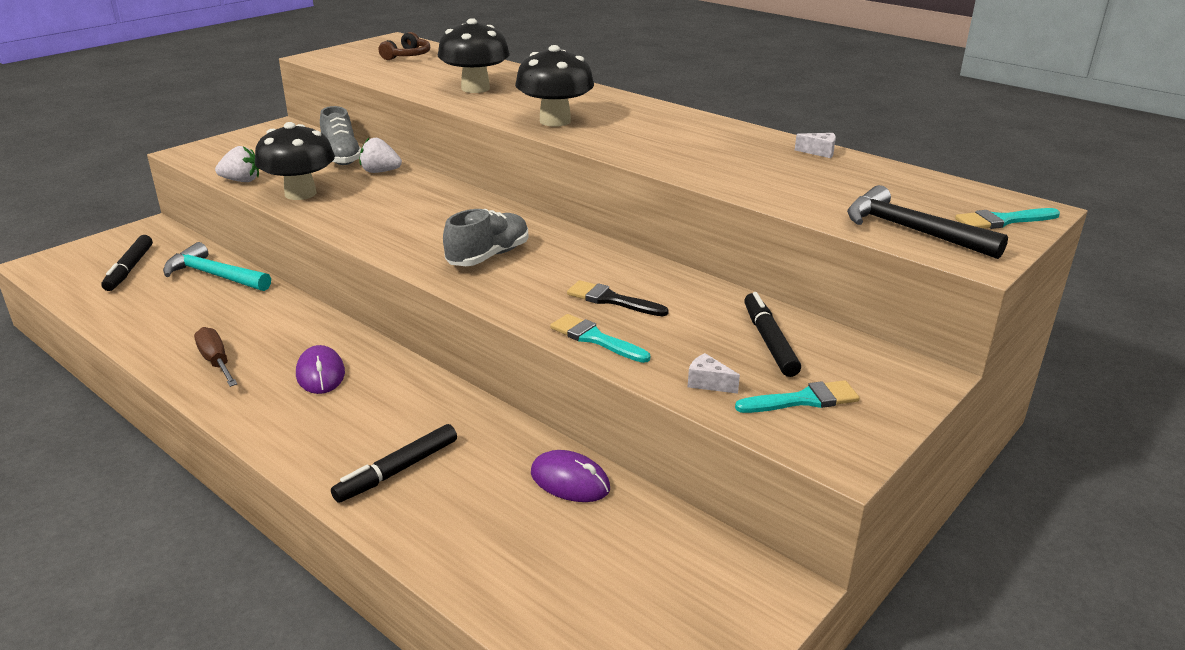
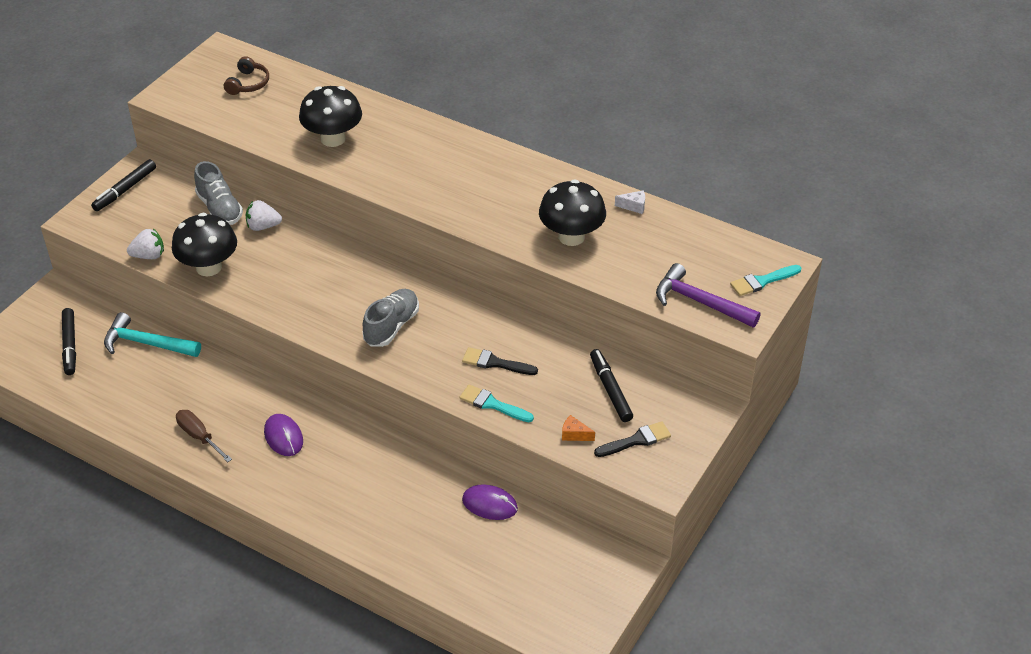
camera: 10 degrees left, 15 degrees up
(397, 470) = (373, 513): black marker -> black marker (125, 190)
(555, 121) = (417, 186): black mushroom -> black mushroom (571, 236)
(708, 383) = (574, 435): white cheese -> orange cheese
(803, 400) = (636, 440): turquoise brush -> black brush
(910, 230) = (699, 302): black hammer -> purple hammer

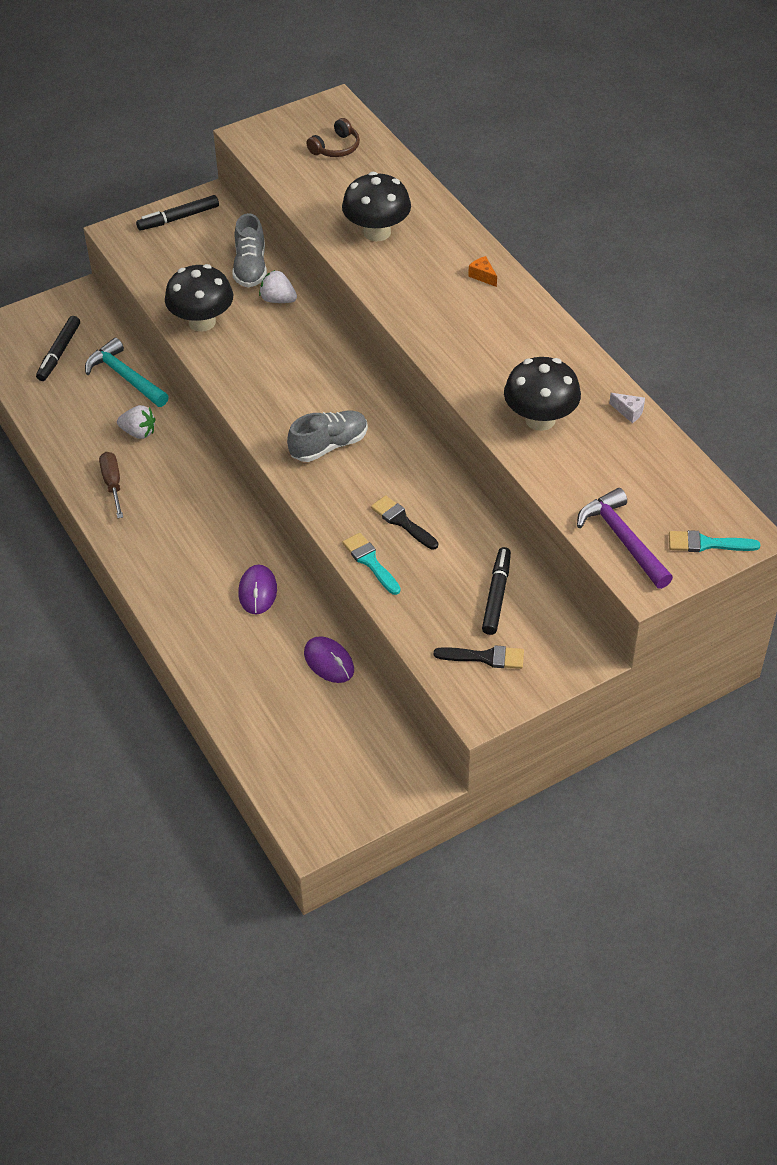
camera: 30 degrees right, 5 degrees up
(149, 256) = (157, 291): white strawberry -> white strawberry (138, 432)
(283, 437) = (185, 515): purple mouse -> purple mouse (257, 591)
(574, 435) = (428, 625): orange cheese -> orange cheese (482, 276)

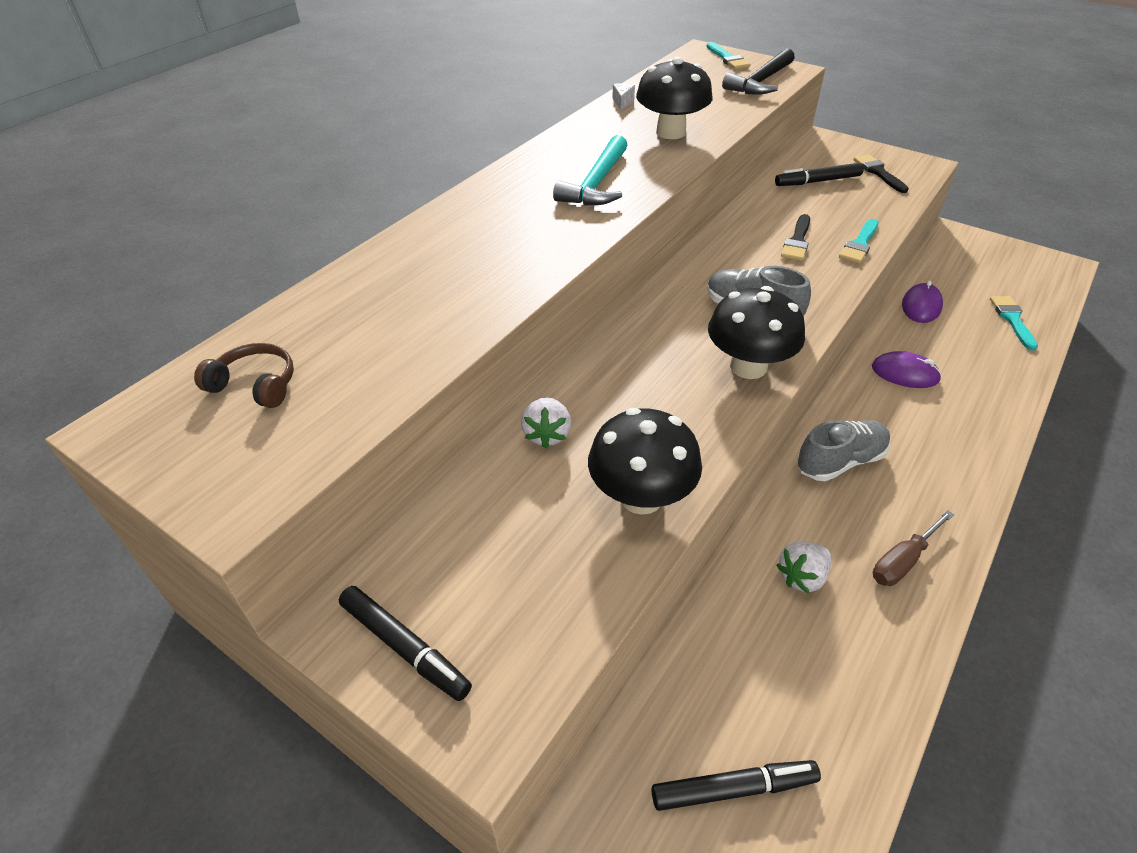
camera: 115 degrees left, 5 degrees down
(125, 377) = (718, 651): turquoise hammer -> turquoise hammer (596, 184)
(138, 432) = (802, 577): white strawberry -> white strawberry turned 120 degrees counterclockwise
(250, 267) = (493, 490): grey shoe -> grey shoe (840, 461)
(257, 591) = (905, 373): purple mouse -> purple mouse turned 45 degrees clockwise
(267, 718) = (1012, 320): none -> turquoise brush
(377, 232) = (450, 289): black mushroom -> black mushroom (748, 366)
(482, 276) = (489, 201): orange cheese -> none
(622, 539) = (760, 82): purple hammer -> black hammer

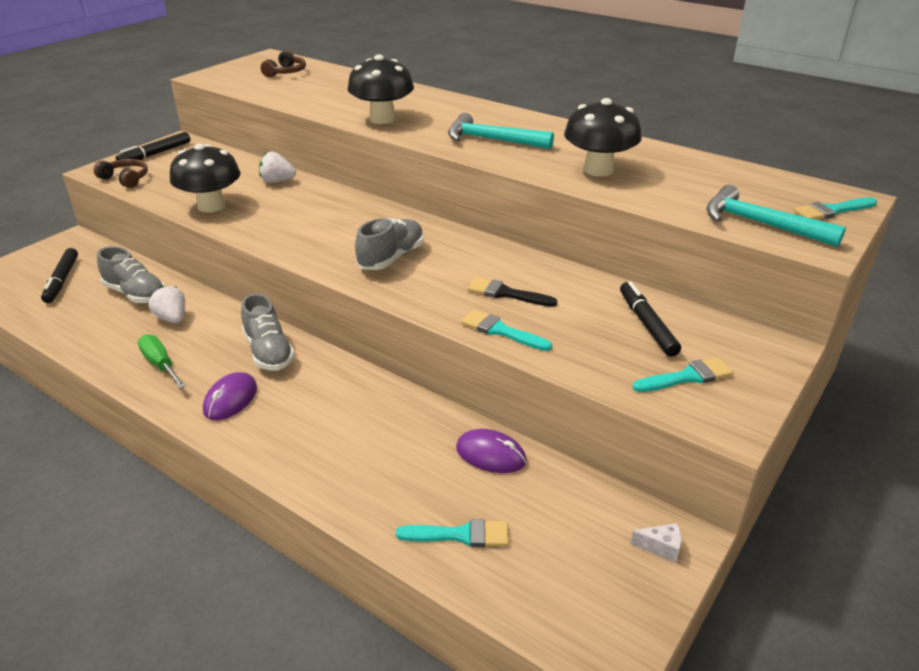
camera: 90 degrees right, 10 degrees down
(534, 663) = (125, 179): none -> brown headphones
(622, 102) = (665, 152): white cheese -> white cheese (661, 547)
(748, 366) = (318, 250): black mushroom -> black mushroom (382, 119)
(752, 646) = (135, 294): none -> grey shoe
(760, 82) = (760, 224): black hammer -> turquoise hammer
(878, 173) = (687, 377): black brush -> turquoise brush
(903, 560) = (161, 365): brown screwdriver -> green screwdriver
(905, 373) = (371, 413): purple mouse -> purple mouse (230, 399)

